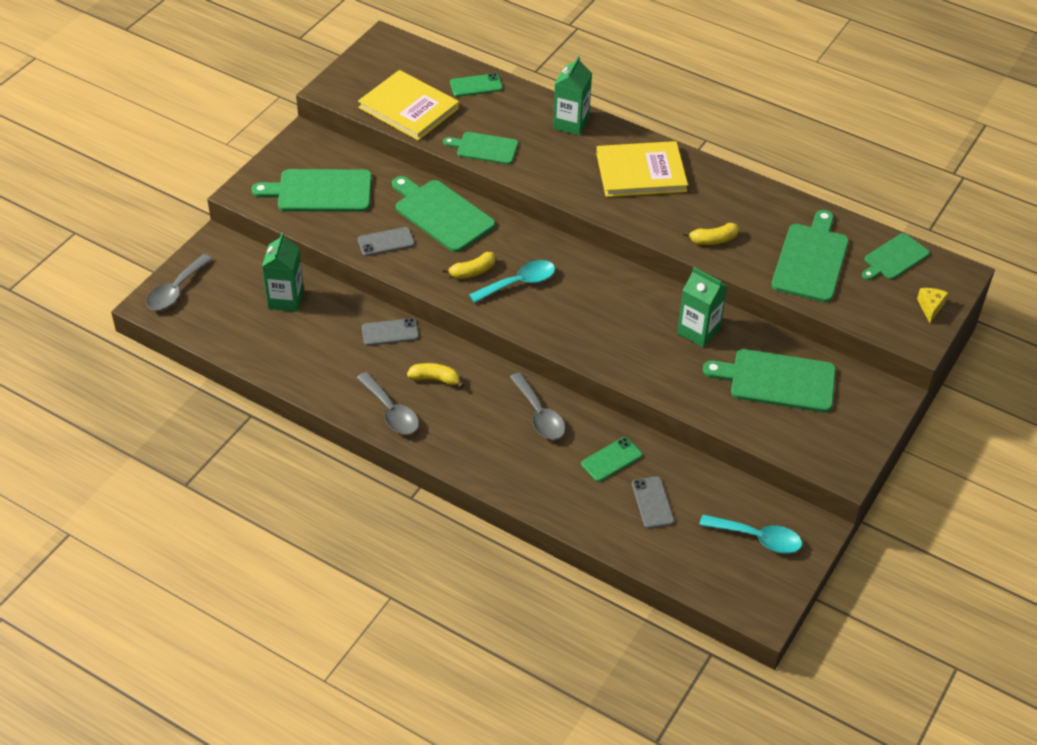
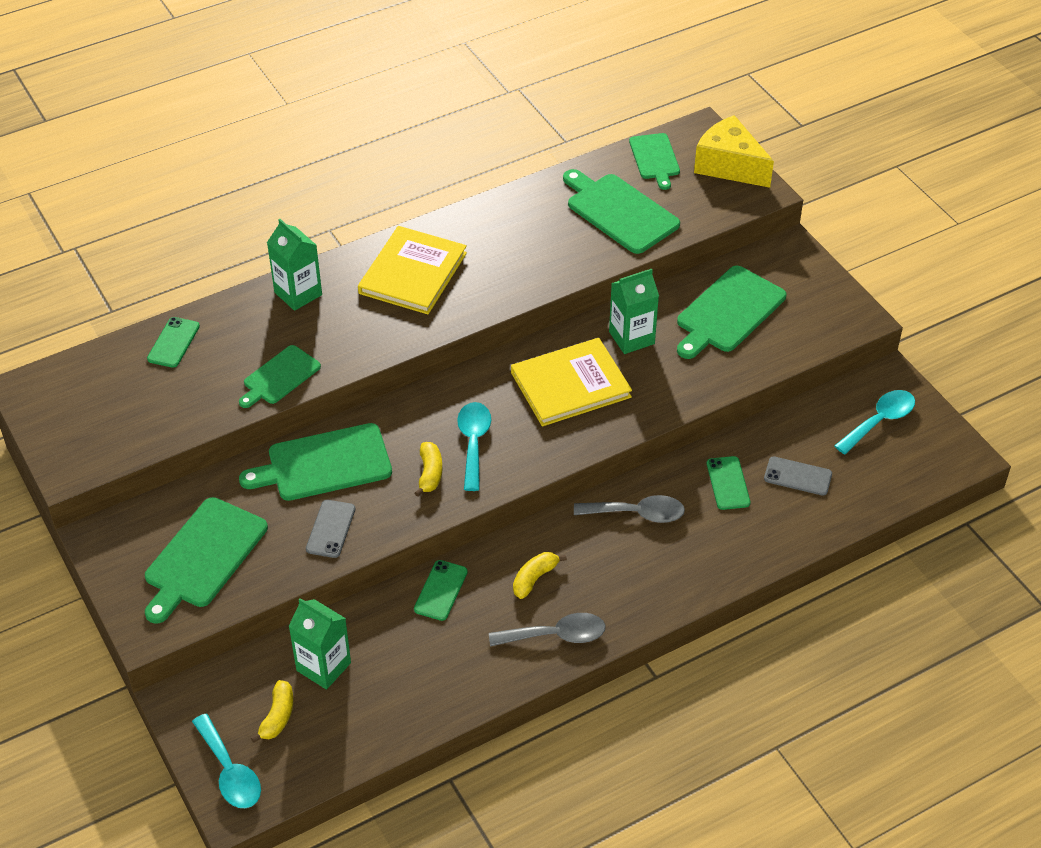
camera: 60 degrees left, 0 degrees up
(176, 290) = (230, 772): grey spoon -> turquoise spoon
(390, 332) = (441, 590): grey phone -> green phone
(409, 108) = (161, 413): yellow book -> yellow book (570, 385)
(713, 240) = (546, 264): yellow banana -> yellow banana (278, 716)
(930, 307) = (729, 166): yellow cheese -> yellow cheese, size x2.21

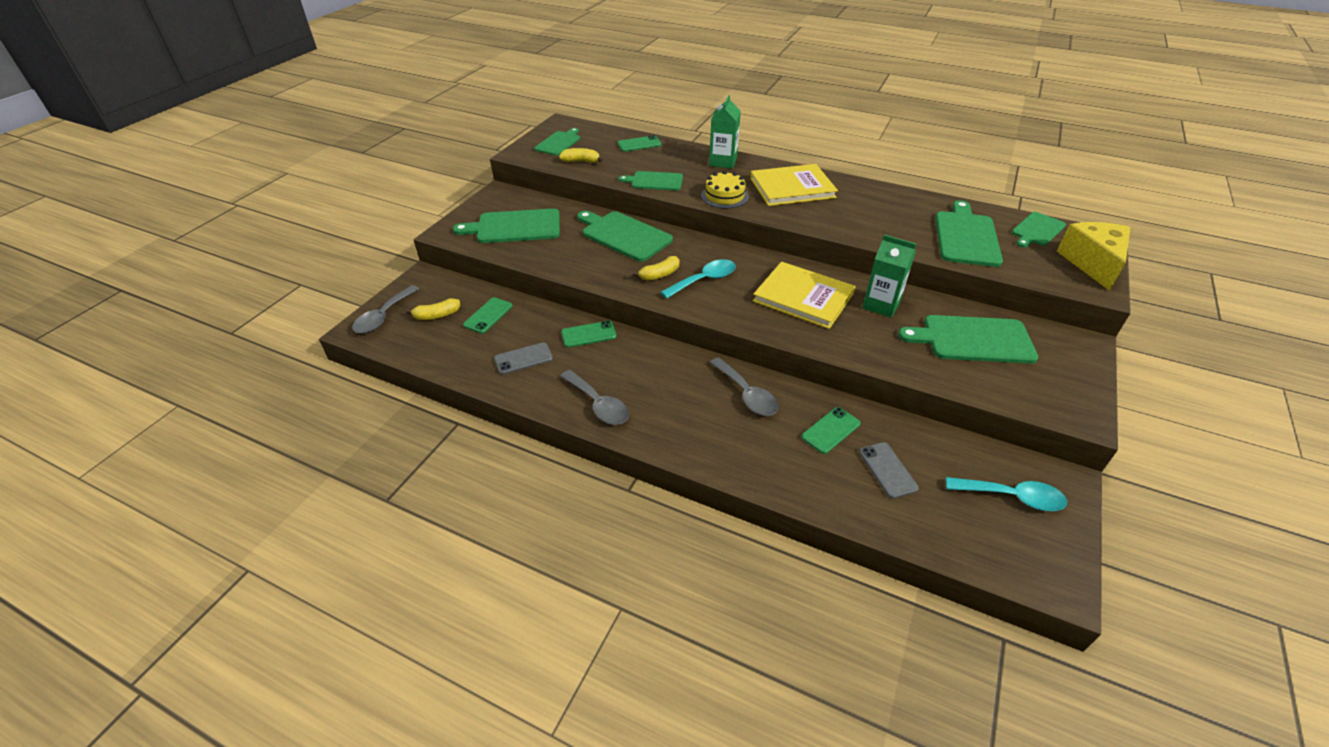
camera: 55 degrees right, 5 degrees down
(82, 417) = (559, 143): none -> green cutting board
(230, 772) = (383, 316): turquoise spoon -> grey spoon
(323, 666) = (488, 315): green carton -> green phone
(330, 529) = (577, 258): grey phone -> grey phone (523, 358)
(373, 336) = (724, 196): none -> yellow cake
(534, 578) = (638, 371): yellow banana -> yellow banana (581, 161)

